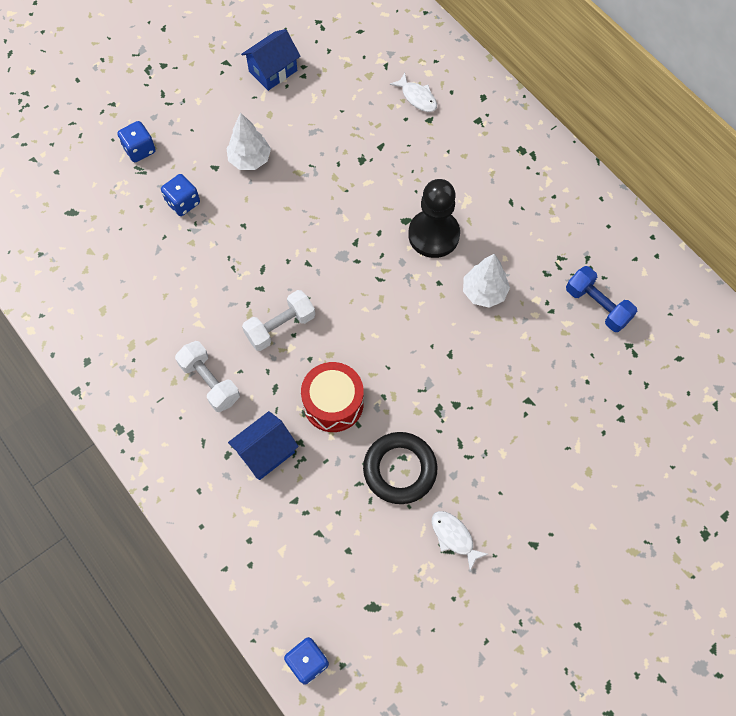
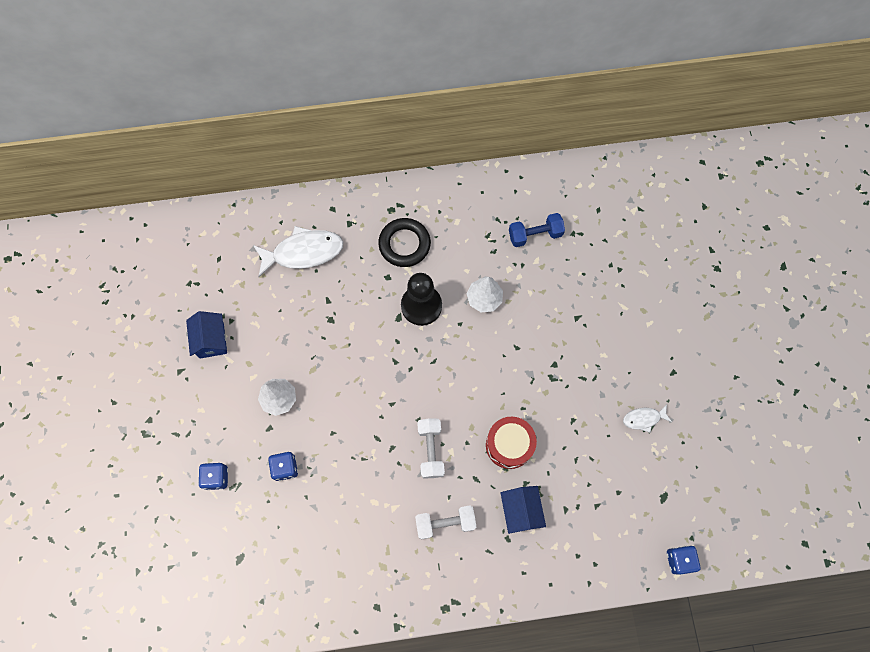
camera: 60 degrees left, 5 degrees up
(400, 469) = (580, 427): black ring -> black ring (404, 244)
(417, 97) = (303, 252): white fish -> white fish, size x1.96

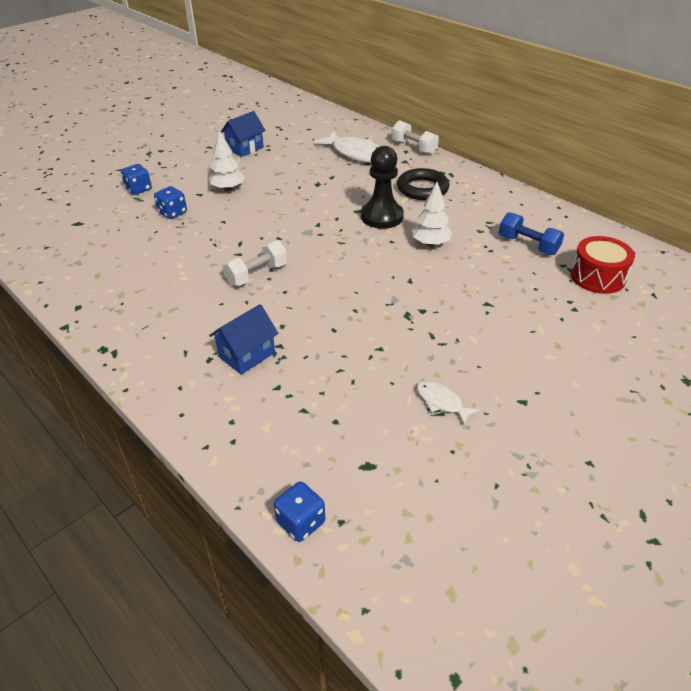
camera: 55 degrees right, 30 degrees down
(445, 523) = (193, 312): white dumbbell -> white dumbbell (414, 147)
(509, 445) = (309, 317): red drum -> red drum (597, 277)

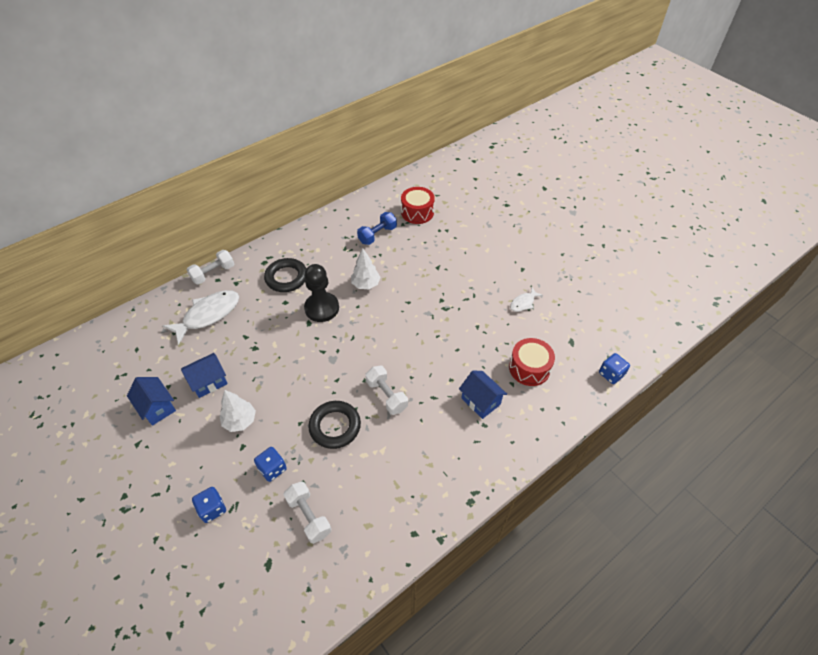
camera: 85 degrees left, 10 degrees up
(117, 239) = (309, 516): none -> white dumbbell
(217, 243) = (335, 426): none -> black ring
(273, 167) = (209, 382): none -> blue house
(306, 407) = (529, 368): none -> red drum

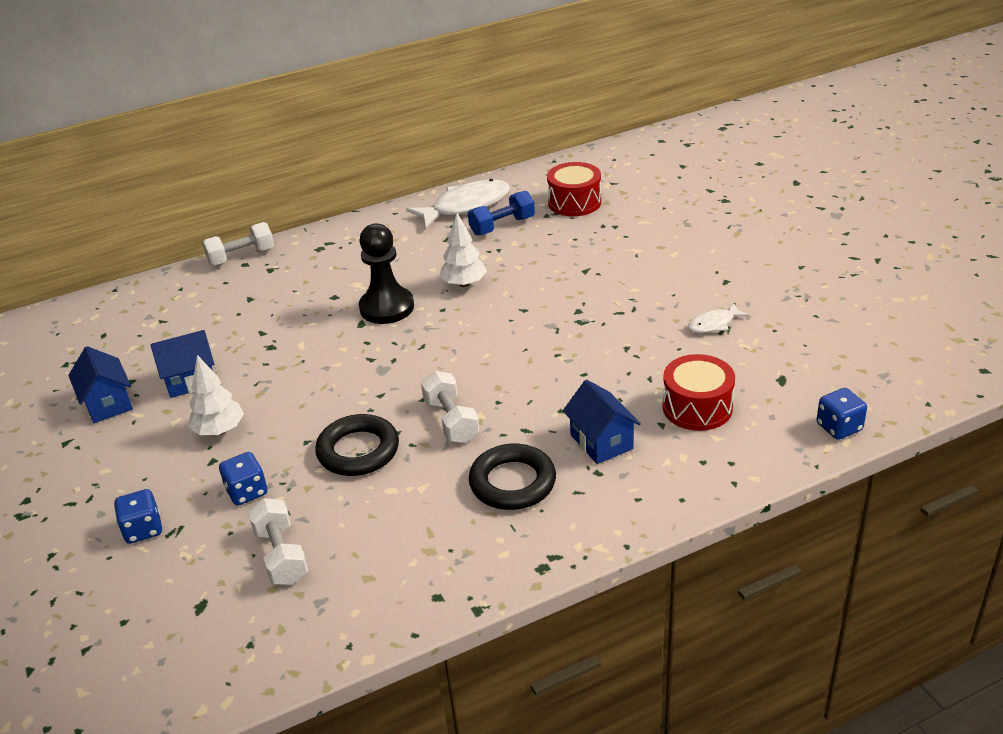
camera: 15 degrees right, 15 degrees down
(208, 315) = (217, 304): white fish -> white fish (465, 206)
(286, 278) = (346, 268): black ring -> black ring (512, 482)

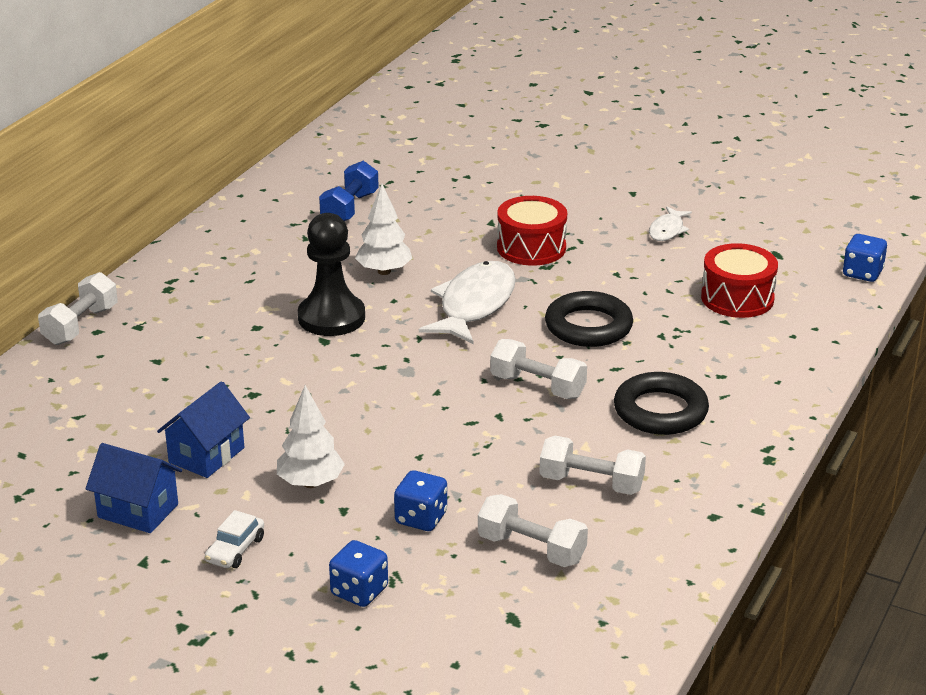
camera: 40 degrees left, 5 degrees down
(119, 459) = (235, 550): none -> white car
(358, 451) = (483, 443): black ring -> black ring (588, 326)
(387, 521) = (591, 483): none -> white dumbbell
(465, 206) = (282, 201): white fish -> white fish (474, 305)
(574, 202) = (396, 166): red drum -> red drum (531, 248)
(601, 442) = (693, 352): blue house -> none

